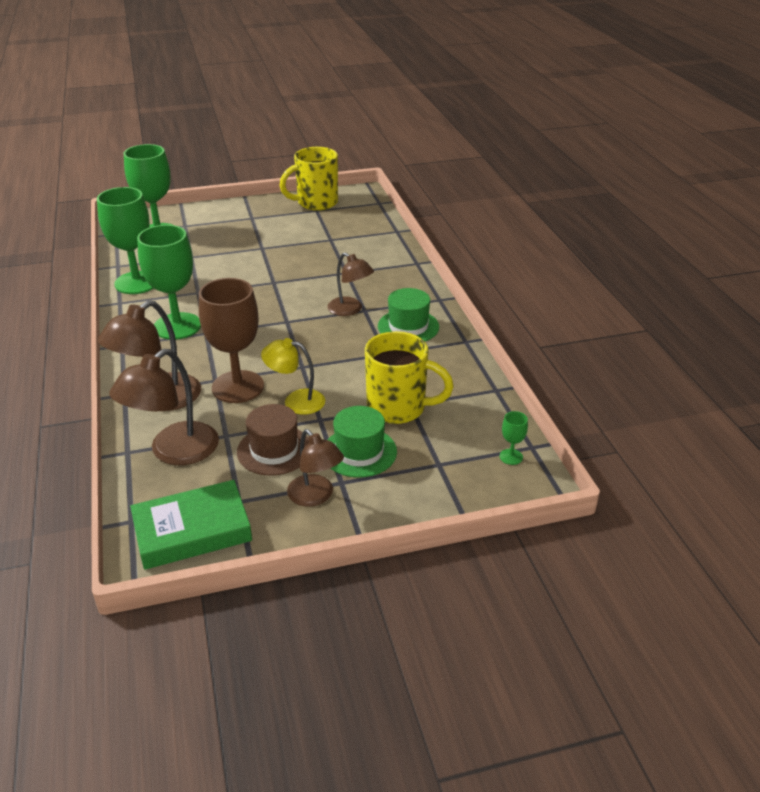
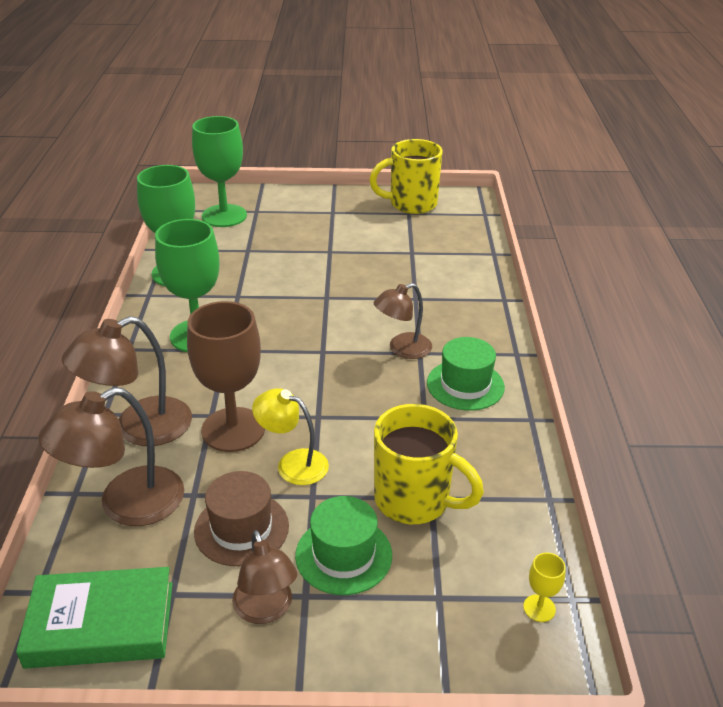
camera: 15 degrees right, 0 degrees up
(350, 310) = (402, 349): brown lamp -> brown lamp turned 90 degrees clockwise
(511, 457) = (539, 608): green goblet -> yellow goblet

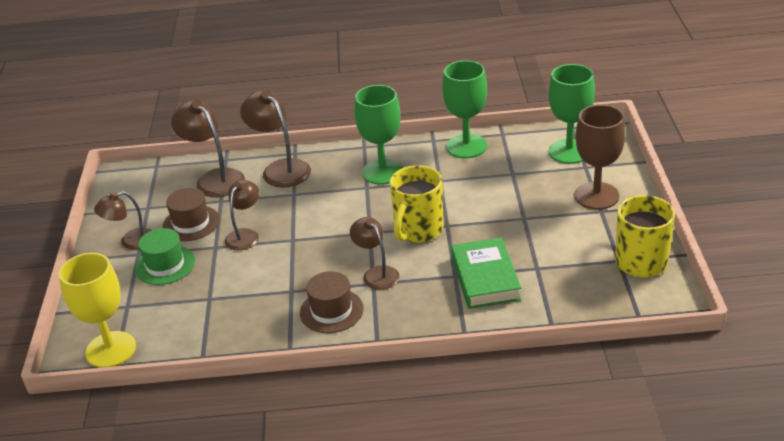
camera: 90 degrees right, 0 degrees up
(101, 624) = (132, 189): green book -> green book (485, 278)
(233, 429) = (279, 205): brown goblet -> brown goblet (596, 196)
(293, 463) = (245, 235): yellow lamp -> brown lamp
(414, 500) = (207, 291): yellow mug -> yellow mug (418, 230)
(465, 385) = (331, 311): green hat -> brown hat
(539, 608) = (111, 349): yellow goblet -> yellow goblet, size x2.46

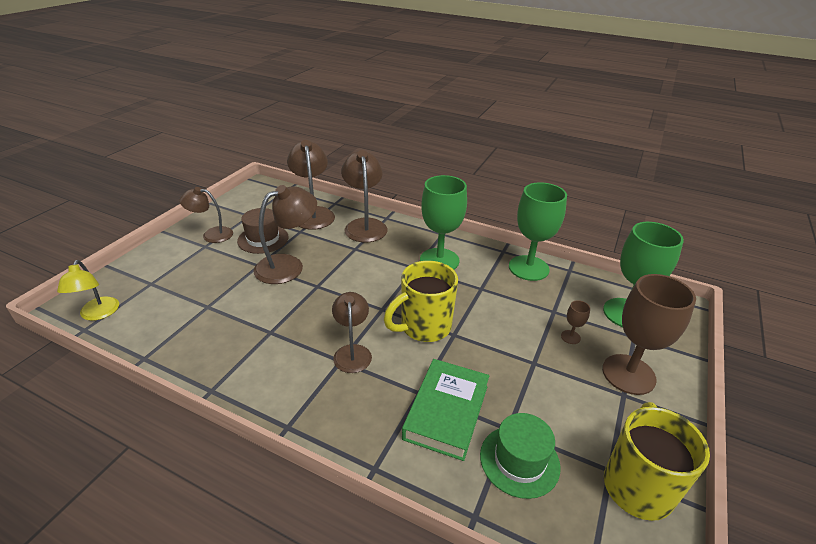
camera: 25 degrees right, 0 degrees up
(111, 349) = (98, 314): yellow goblet -> yellow lamp
(165, 265) = (211, 263): green hat -> green hat (519, 460)
(245, 235) = (288, 265): brown lamp -> brown lamp, size x1.53
(331, 311) = (281, 370): brown hat -> none
(538, 188) = (570, 337): none -> brown goblet

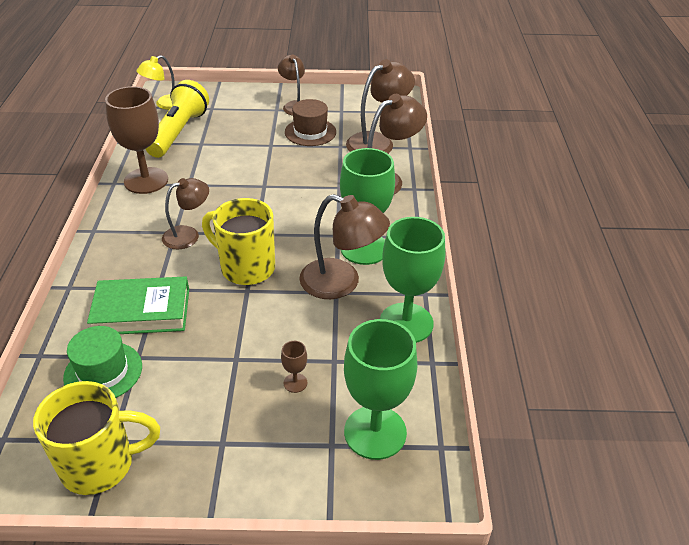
camera: 65 degrees right, 5 degrees up
(168, 317) = (179, 132): none -> yellow flashlight
(288, 265) = (282, 160): brown lamp -> brown lamp (341, 283)
(628, 374) = (258, 444): brown goblet -> brown goblet (146, 180)

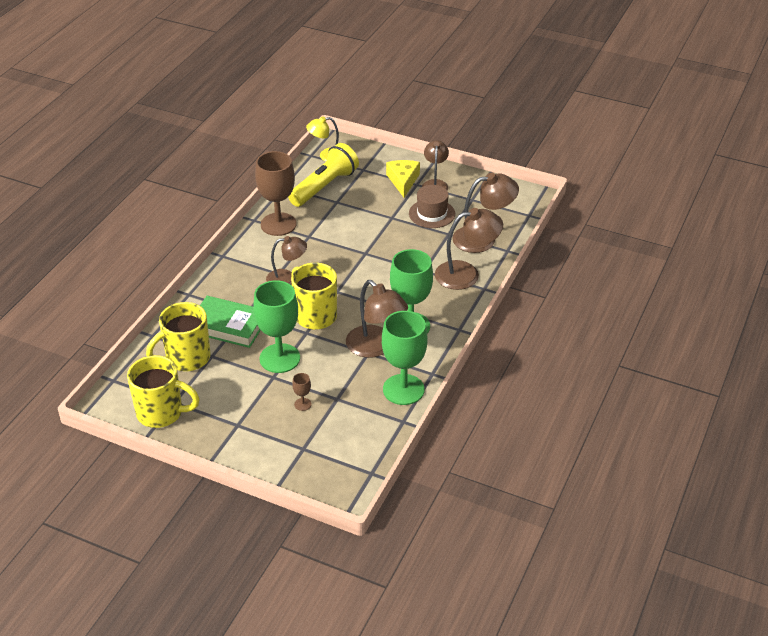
camera: 25 degrees right, 0 degrees up
(103, 372) = (186, 358): green hat -> yellow mug
(260, 109) = (403, 181): none -> yellow cheese
(375, 432) = (335, 450): green goblet -> green goblet (279, 358)

